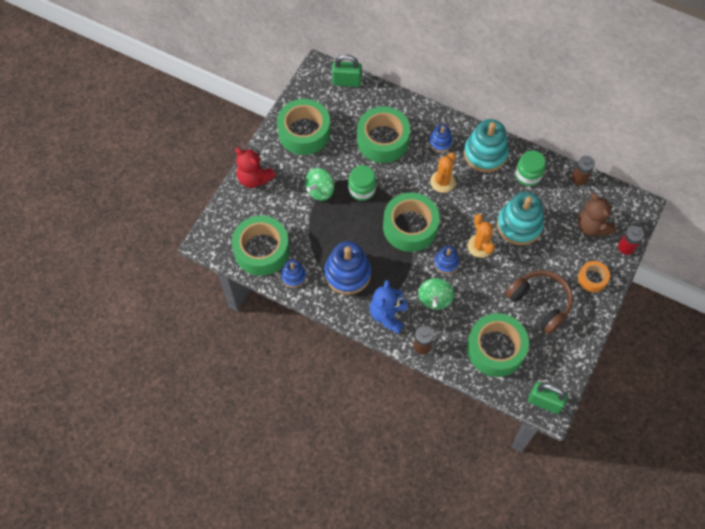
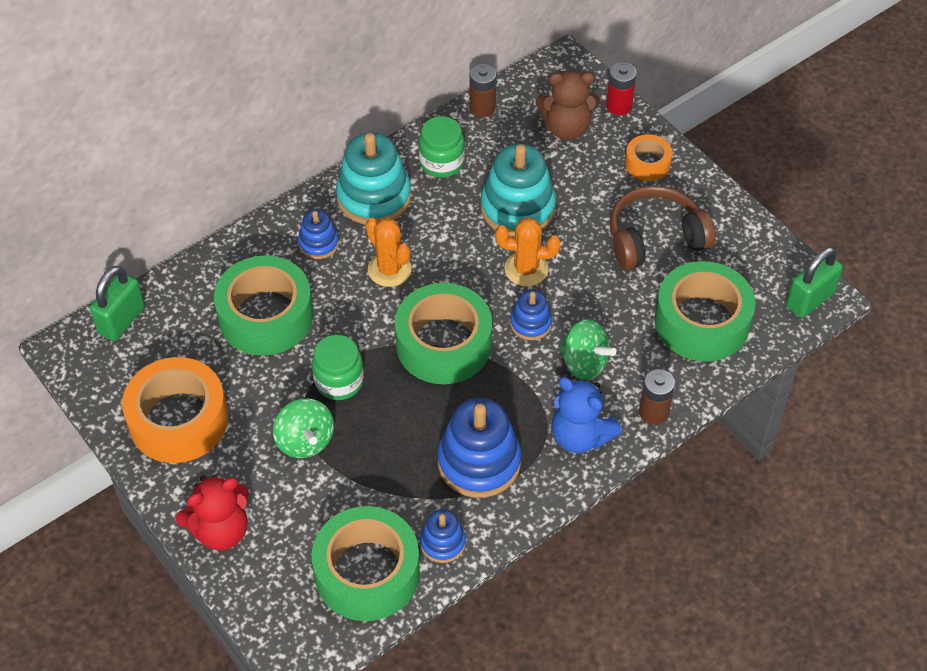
camera: 65 degrees left, 10 degrees down
(304, 132) = (178, 420): green tape -> orange tape

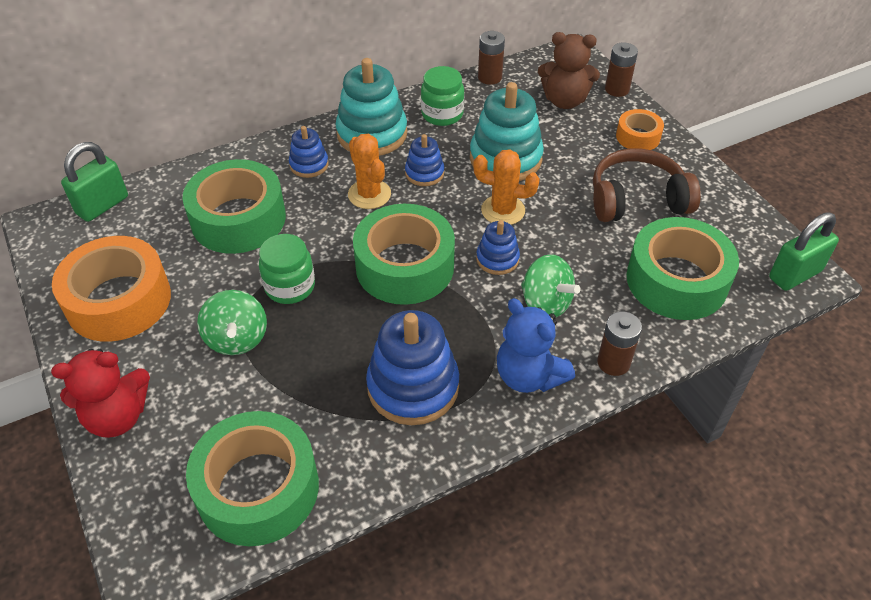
camera: 10 degrees right, 5 degrees down
(442, 542) = (351, 468): blue stacking toy -> blue stacking toy (424, 173)
(619, 106) = (617, 89): red battery -> brown battery

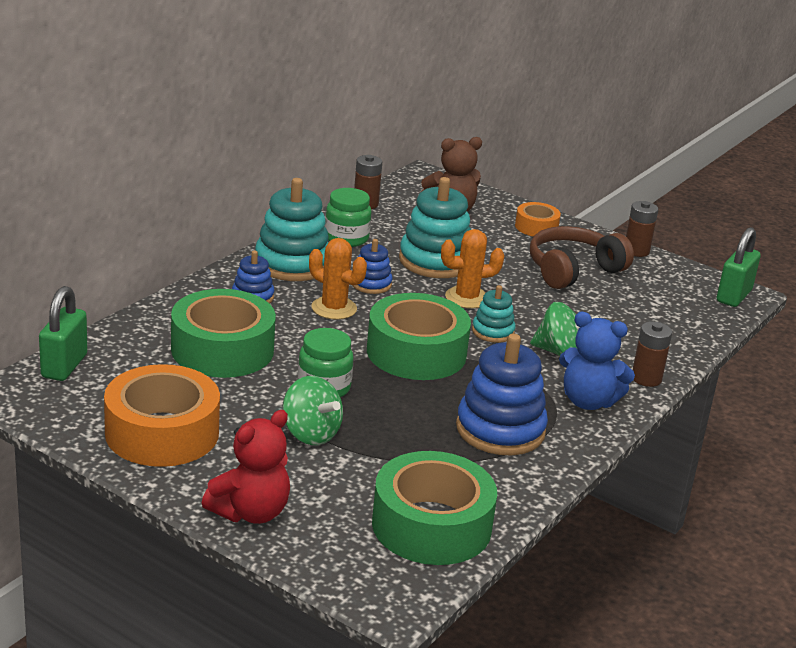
camera: 30 degrees left, 20 degrees down
(497, 259) = (493, 331): blue stacking toy -> turquoise stacking toy
(617, 89) = (489, 196): brown battery -> brown battery (636, 251)
(676, 281) = (650, 317): green tape -> none

